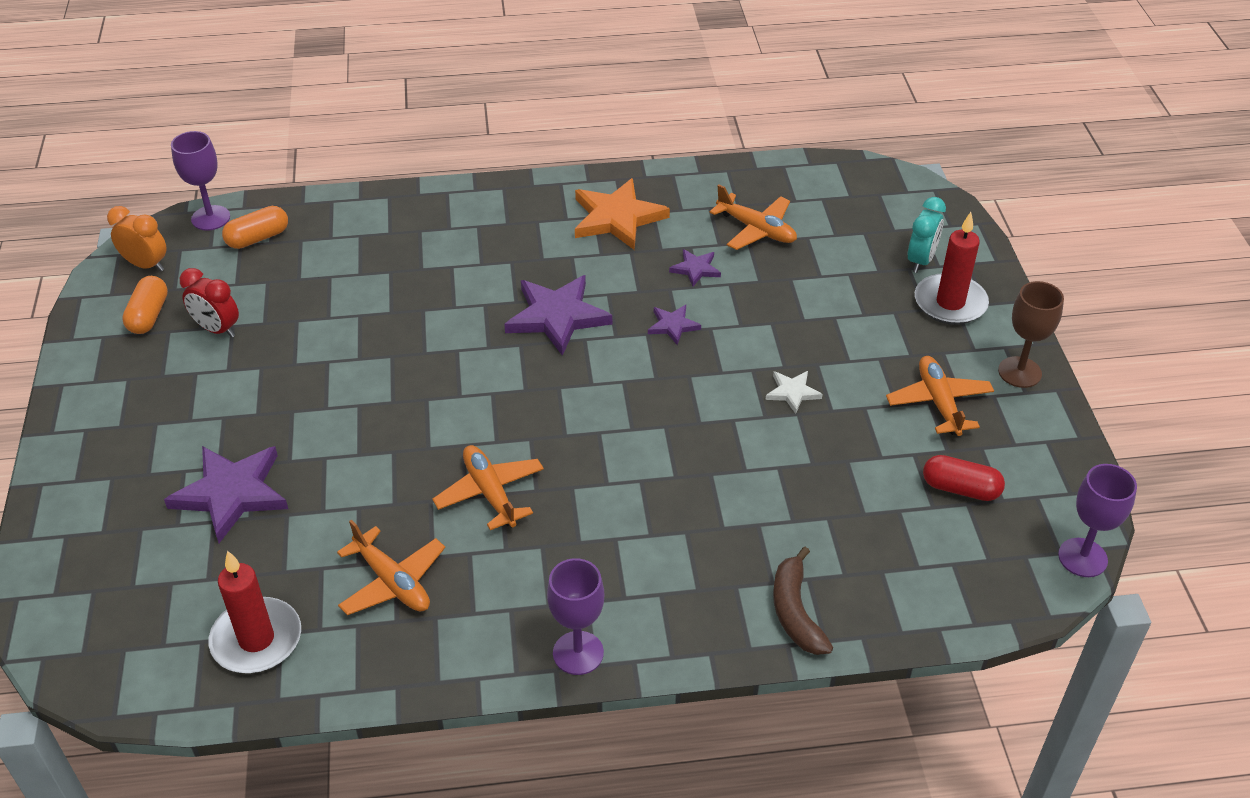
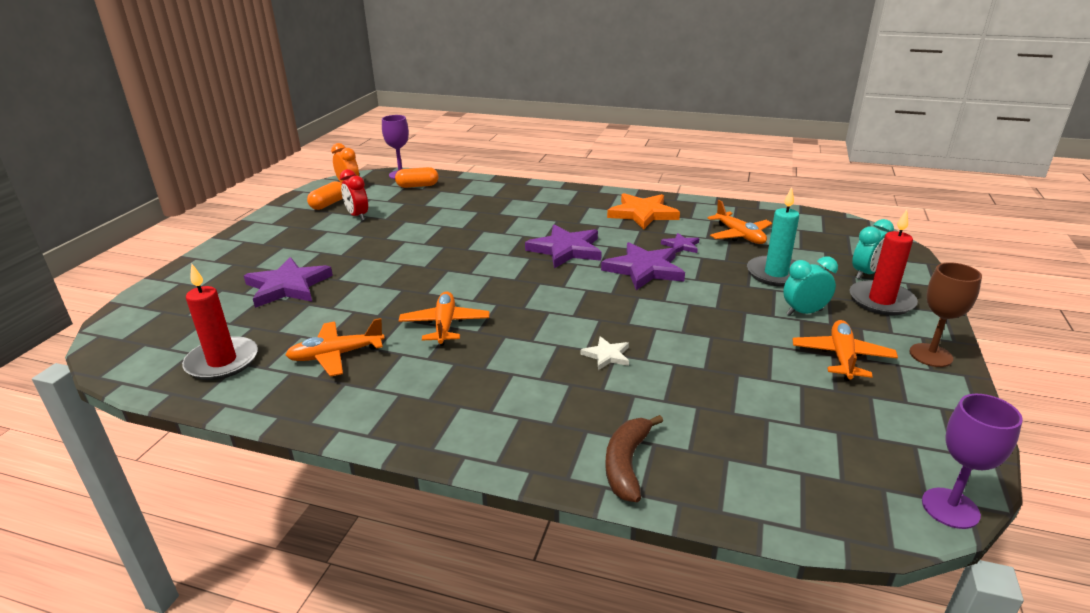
camera: 25 degrees right, 15 degrees down
(392, 582) = (336, 355): orange plane -> orange plane turned 90 degrees clockwise
(578, 653) = (425, 436): purple goblet -> none
(673, 325) = (644, 269): purple star -> purple star, size x2.00
(792, 392) = (714, 323): white star -> white star (607, 355)
(825, 290) = (776, 274): none -> turquoise candle
(879, 346) = (804, 312): none -> turquoise clock
(960, 489) = (836, 419): red capsule -> none

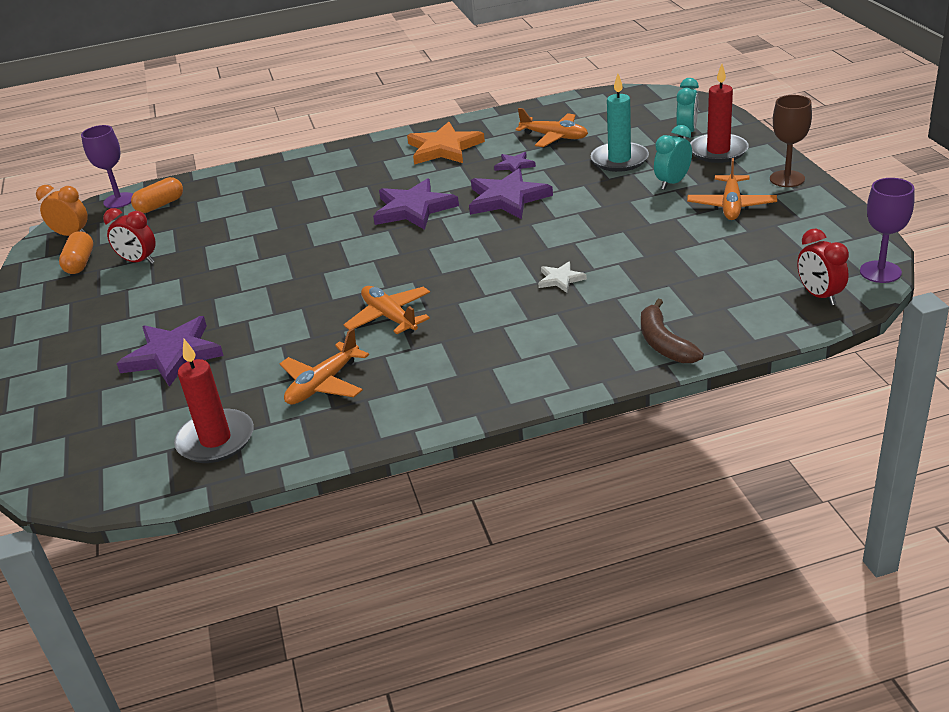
camera: 30 degrees left, 5 degrees up
(842, 357) = (731, 205): orange plane -> orange plane turned 150 degrees counterclockwise
(845, 499) = (819, 296): none -> red clock

